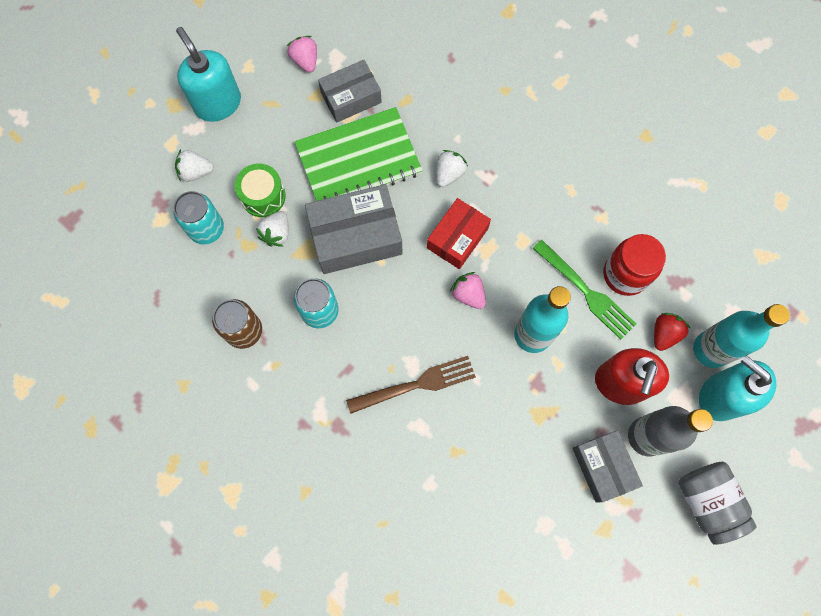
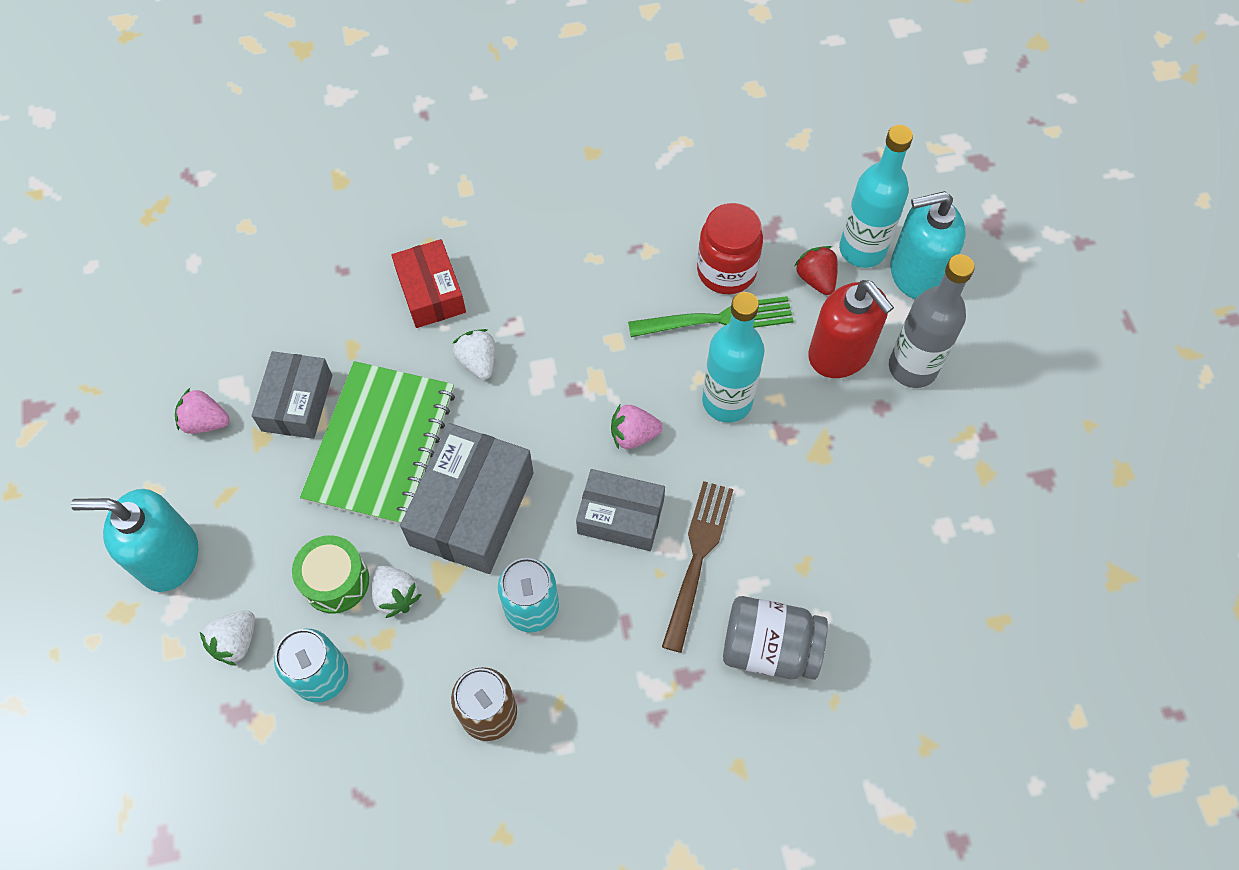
camera: 55 degrees left, 10 degrees down
(457, 238) = (560, 403): red box -> red box (431, 292)
(603, 467) = (918, 430): grey box -> grey box (620, 517)
(707, 502) = (1015, 359): grey jar -> grey jar (769, 648)

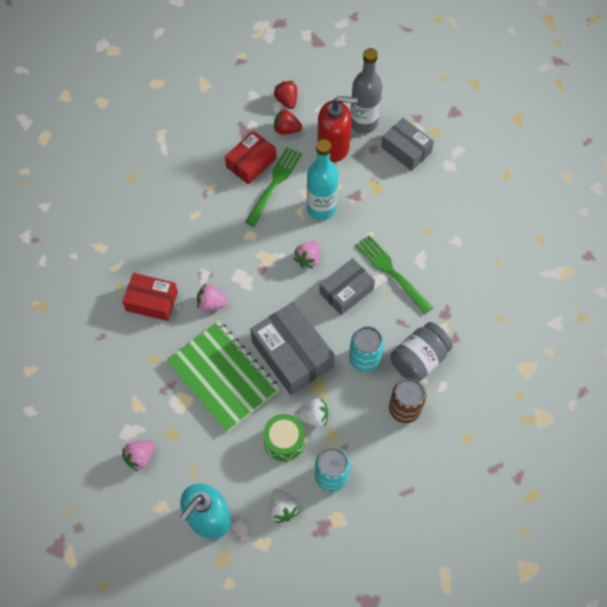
camera: 55 degrees left, 0 degrees up
(297, 403) = (166, 404): grey box -> grey box (406, 150)
(478, 362) = (212, 303): white strawberry -> pink strawberry
(697, 558) = (391, 272): brown fork -> green fork
(726, 271) = (251, 163): red jar -> red box
(769, 648) = (455, 270): grey jar -> grey jar (418, 359)
(862, 250) = (286, 101): turquoise bottle -> red strawberry
(916, 274) = (317, 89): turquoise soap dispenser -> none

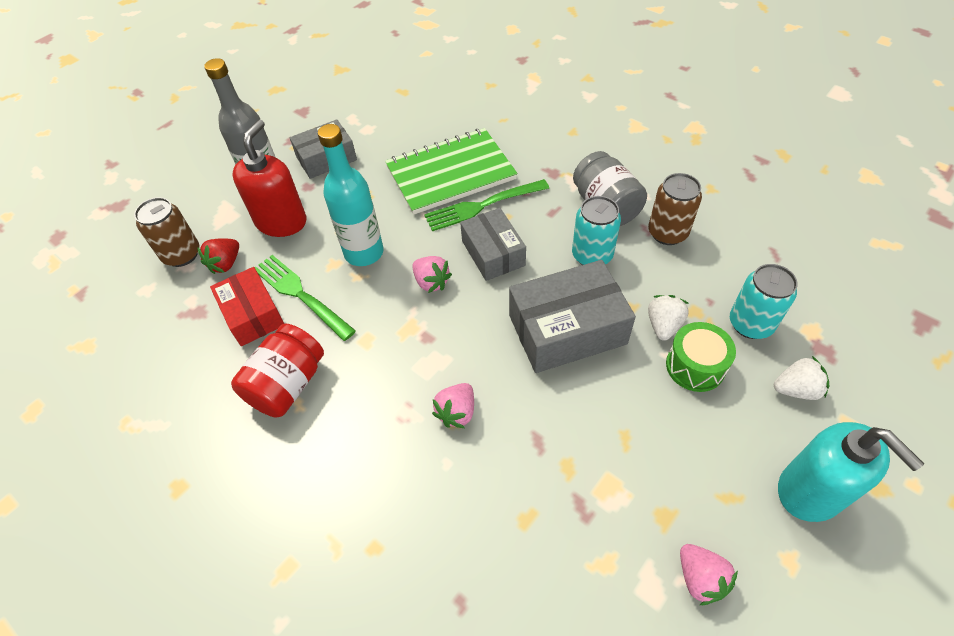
camera: 70 degrees left, 10 degrees down
(152, 301) = (422, 500): red box -> none
(206, 204) = (287, 385): none -> red jar
(223, 377) = (581, 422): green notebook -> green notebook (450, 173)
(286, 101) = (182, 254): red strawberry -> brown can

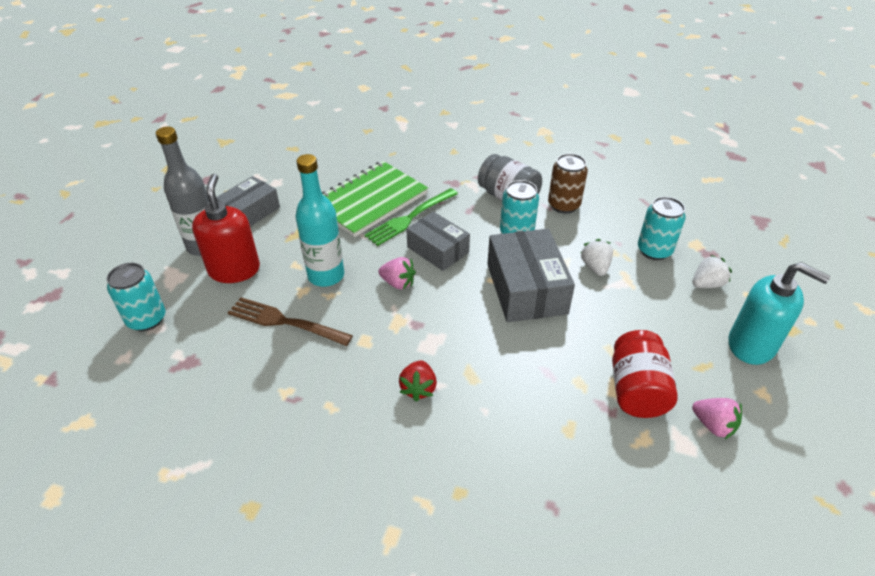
camera: 25 degrees left, 10 degrees down
(182, 254) = (147, 319): brown can -> turquoise can
(226, 264) = (197, 316): red strawberry -> red strawberry (418, 388)
(252, 314) = (247, 349): red box -> none
(287, 385) = (312, 394): red jar -> red jar (636, 390)
(300, 295) = (285, 322): green fork -> brown fork
(457, 412) = (472, 371): pink strawberry -> none
(567, 329) = (526, 288): grey box -> grey box turned 60 degrees counterclockwise
(695, 366) = (632, 288): green drum -> none

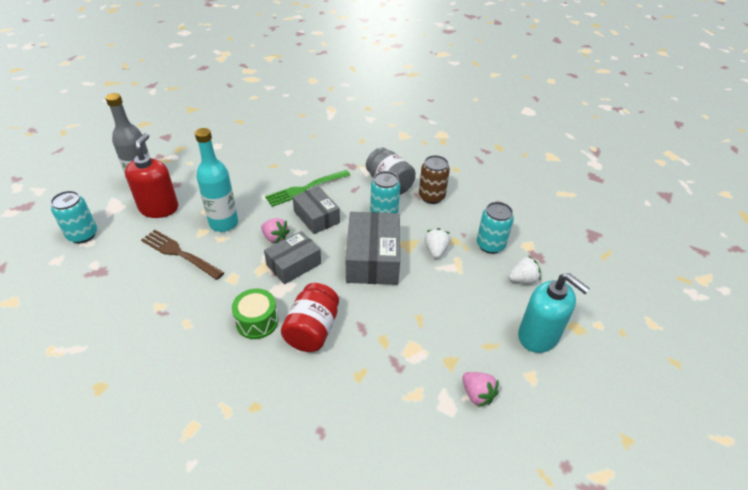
camera: 10 degrees right, 0 degrees up
(250, 212) = (188, 166): grey box -> grey box (293, 264)
(370, 200) = (280, 170): green notebook -> none
(418, 388) = (257, 321): red strawberry -> green drum
(636, 390) = (426, 354): red jar -> red jar (312, 330)

